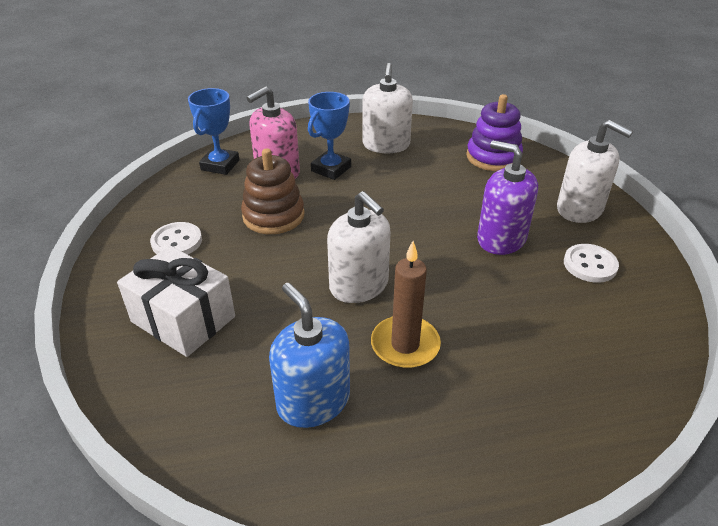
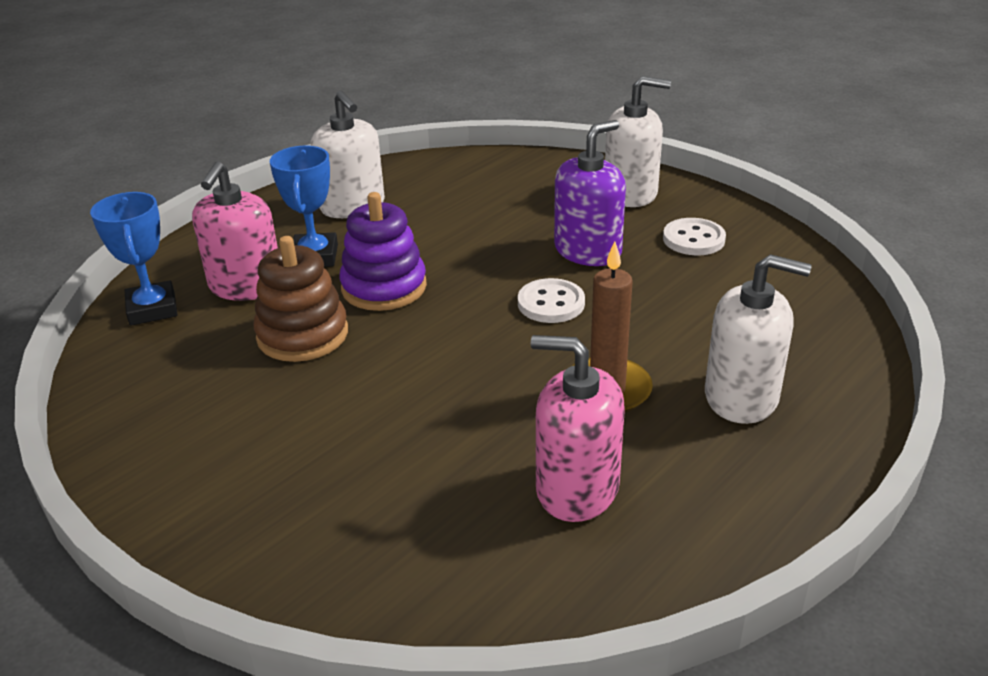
camera: 35 degrees left, 5 degrees down
(177, 242) = (204, 418): white button -> white button (551, 303)
(183, 319) = (324, 493): white gift -> none
(313, 401) = (577, 488): blue soap dispenser -> pink soap dispenser
(359, 285) = (493, 359): white soap dispenser -> white soap dispenser (741, 397)
(493, 157) = (490, 175): purple stacking toy -> purple stacking toy (384, 287)
(501, 239) = (588, 251): purple soap dispenser -> purple soap dispenser turned 135 degrees clockwise

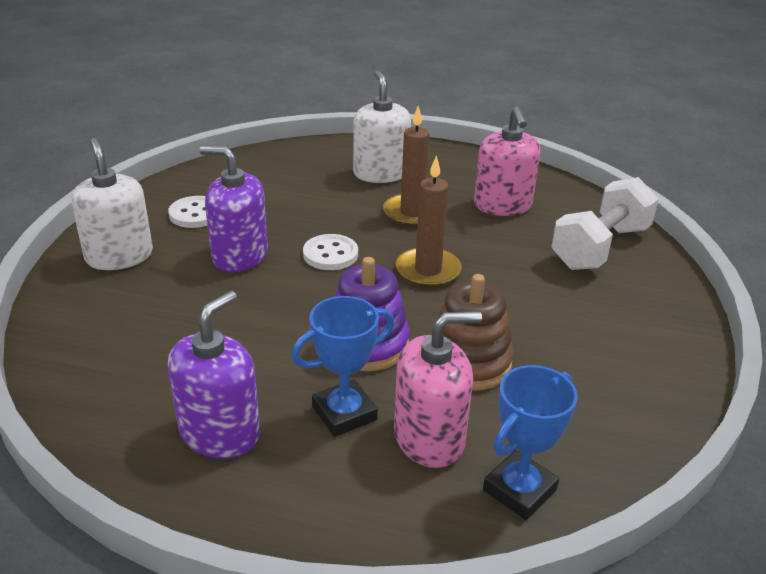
camera: 120 degrees left, 0 degrees up
(352, 206) = (220, 432): white soap dispenser -> purple soap dispenser
(393, 542) = (600, 247): none -> white dumbbell
(467, 360) = (428, 270): none -> brown candle

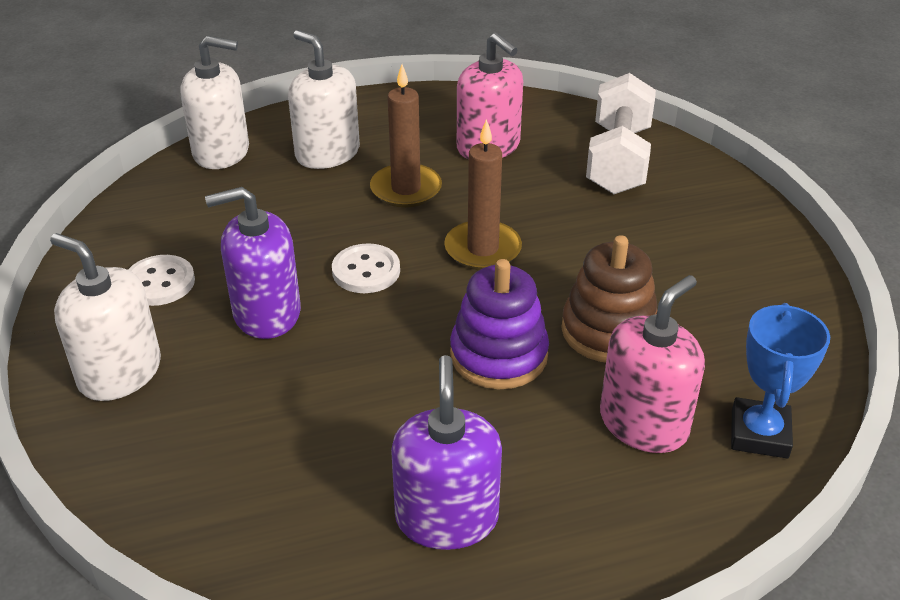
camera: 30 degrees left, 5 degrees up
(312, 151) = (221, 152): none -> white soap dispenser
(344, 413) = (546, 437): blue trophy -> none

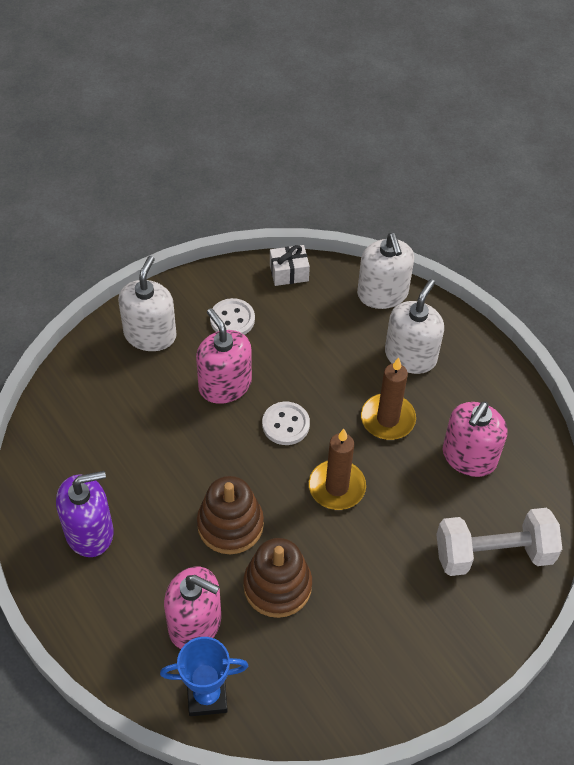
camera: 70 degrees right, 15 degrees up
(125, 216) = (289, 273): none -> white gift
(266, 313) = (225, 385): purple soap dispenser -> pink soap dispenser
(498, 355) = (230, 525): purple stacking toy -> brown stacking toy

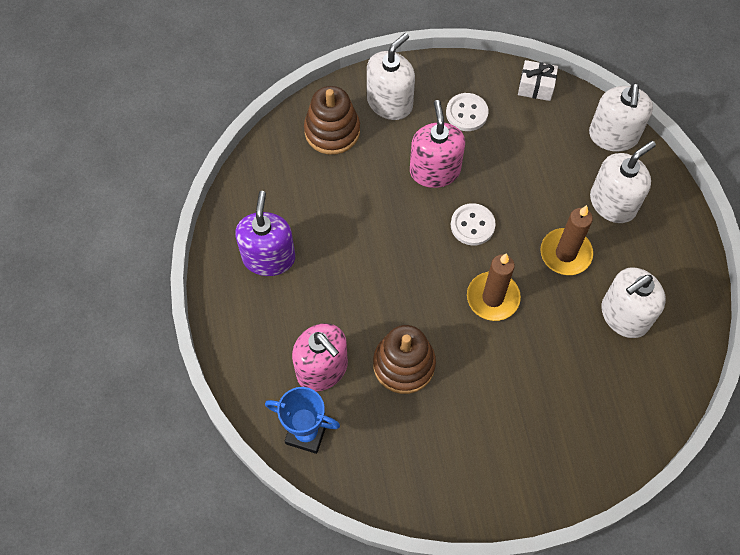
camera: 25 degrees right, 10 degrees up
(89, 532) = (269, 257): purple soap dispenser -> purple soap dispenser turned 90 degrees counterclockwise
(230, 525) = (387, 296): brown stacking toy -> brown stacking toy (332, 131)
(469, 457) = (624, 315): pink soap dispenser -> white soap dispenser
(493, 554) = (606, 411): white dumbbell -> none

